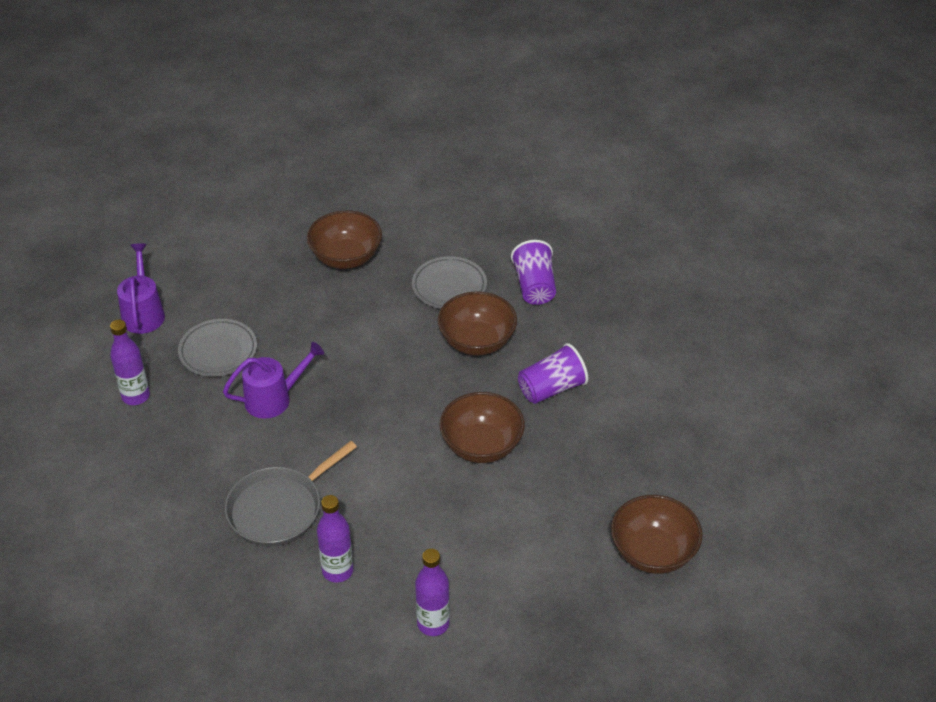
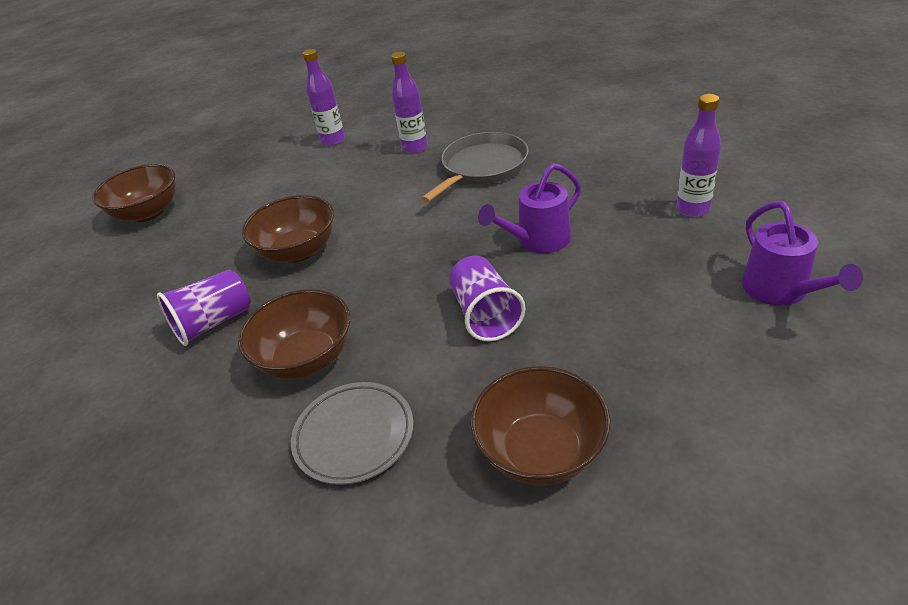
camera: 175 degrees right, 5 degrees down
(218, 351) = (639, 270): grey plate -> none
(534, 286) = (215, 468): purple cup -> purple cup (485, 315)

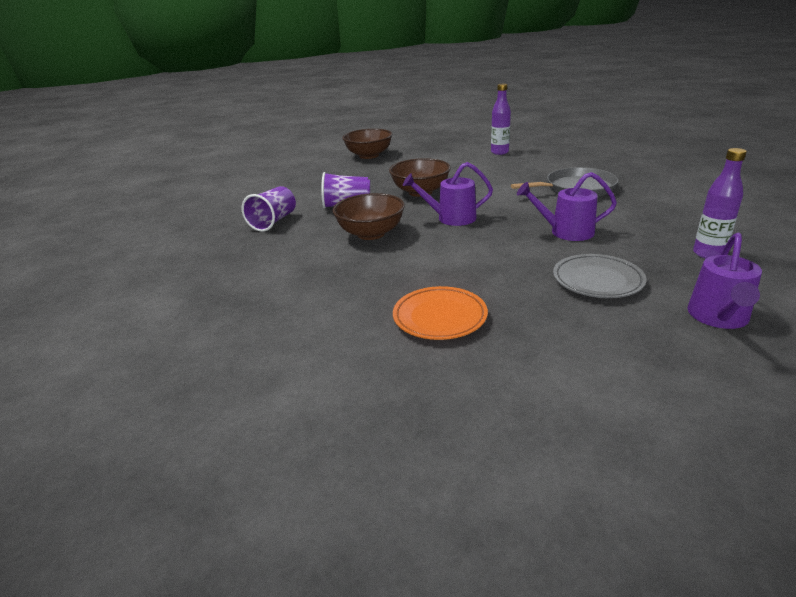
camera: 35 degrees right, 10 degrees down
(354, 436) = (355, 270): grey plate -> grey plate (597, 280)
(387, 279) = (451, 218): none -> purple watering can
(415, 147) = (545, 168): purple bottle -> none
(485, 315) = (486, 252): purple cup -> purple cup (273, 221)
(541, 451) = (440, 317): brown bowl -> orange plate

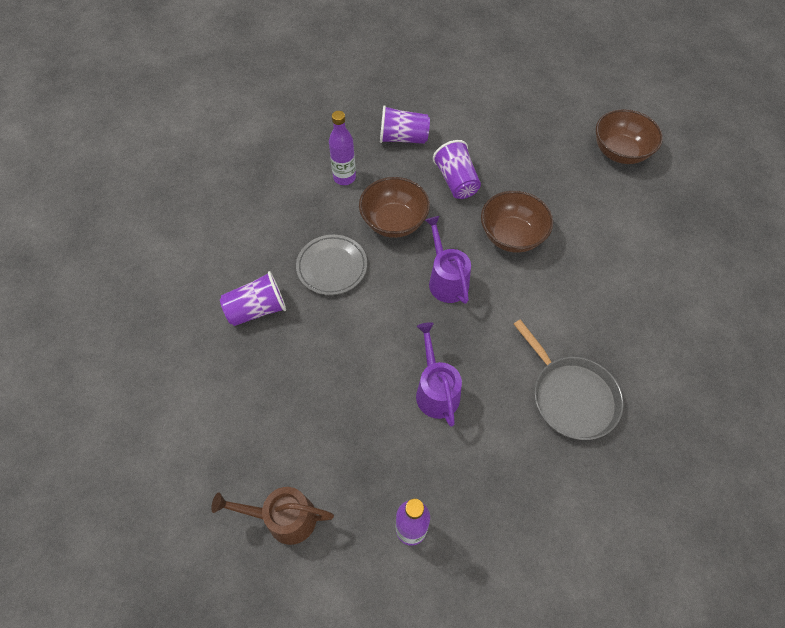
camera: 70 degrees right, 30 degrees up
(440, 317) = (257, 309): orange plate -> purple cup
(499, 152) = (689, 293): purple bottle -> purple bottle (344, 178)
(597, 280) = (334, 421): grey plate -> grey plate (332, 267)
(718, 317) = (284, 518): purple watering can -> brown watering can

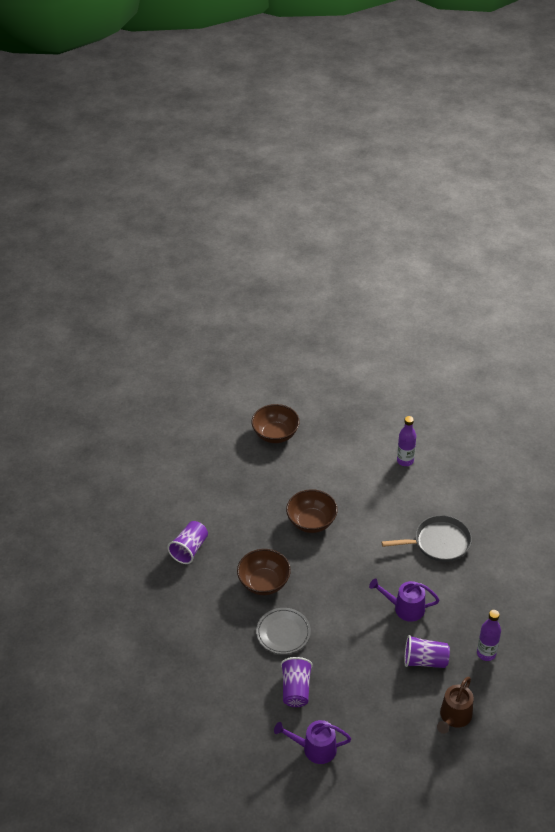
camera: 65 degrees left, 15 degrees down
(344, 178) = (206, 598): purple bottle -> purple bottle (405, 461)
(446, 280) = (327, 571): purple watering can -> purple watering can (315, 748)
(456, 181) = (248, 533): purple cup -> purple cup (425, 660)

